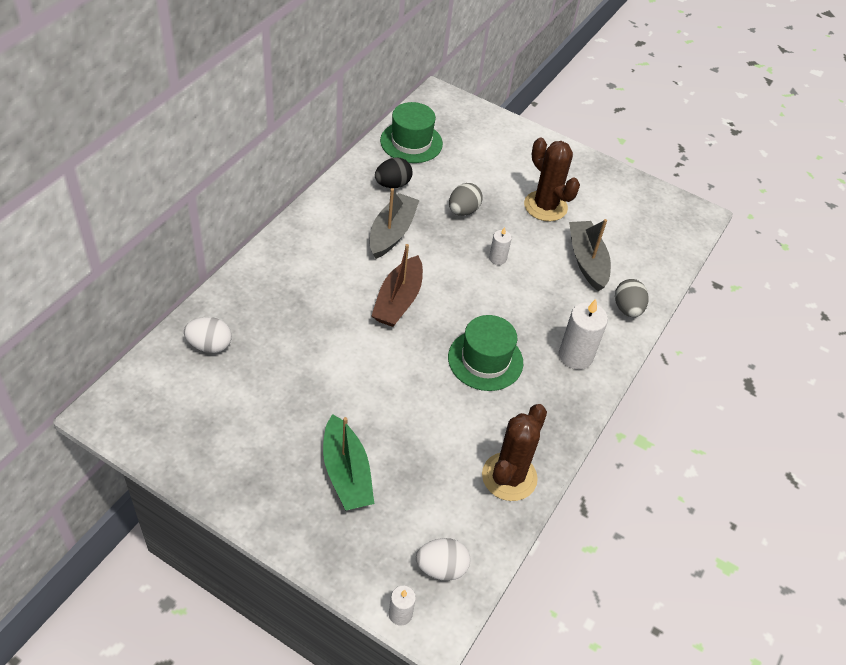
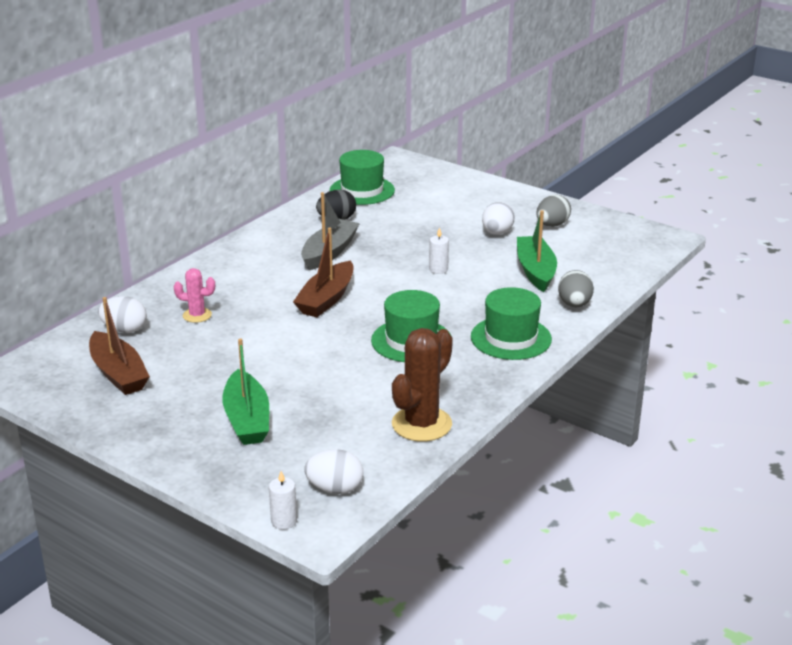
camera: 10 degrees right, 20 degrees down
(213, 409) = (118, 374): none -> brown boat
(277, 324) = (197, 315): none -> pink cactus
(463, 211) = (408, 237): grey egg -> grey egg (552, 225)
(545, 206) = (497, 233): brown cactus -> white egg
(575, 356) = (511, 338): white candle -> green hat
(587, 261) = (535, 271): grey boat -> green boat

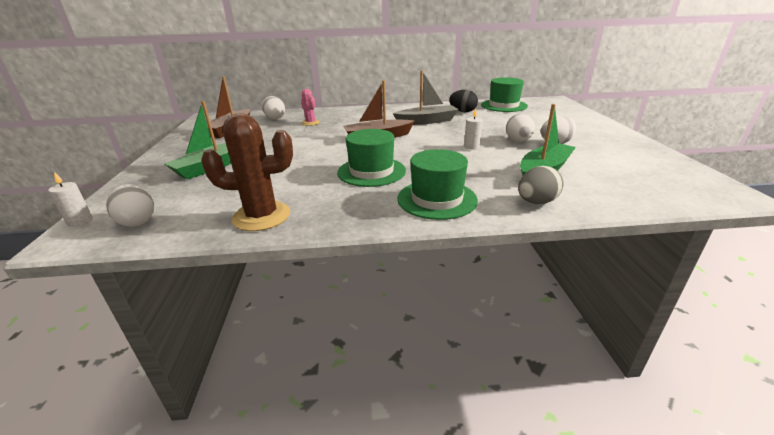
camera: 50 degrees right, 0 degrees up
(464, 243) = (518, 141): none -> white egg
(552, 225) = (612, 152): grey egg -> none

